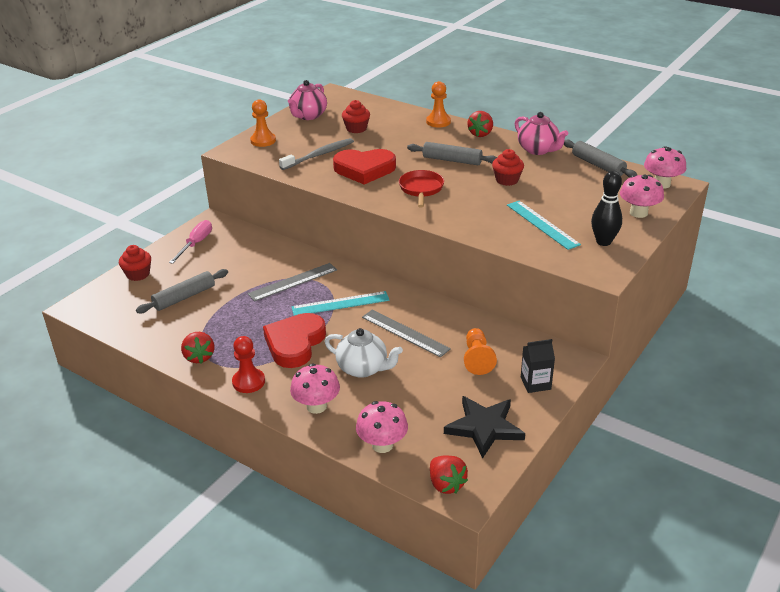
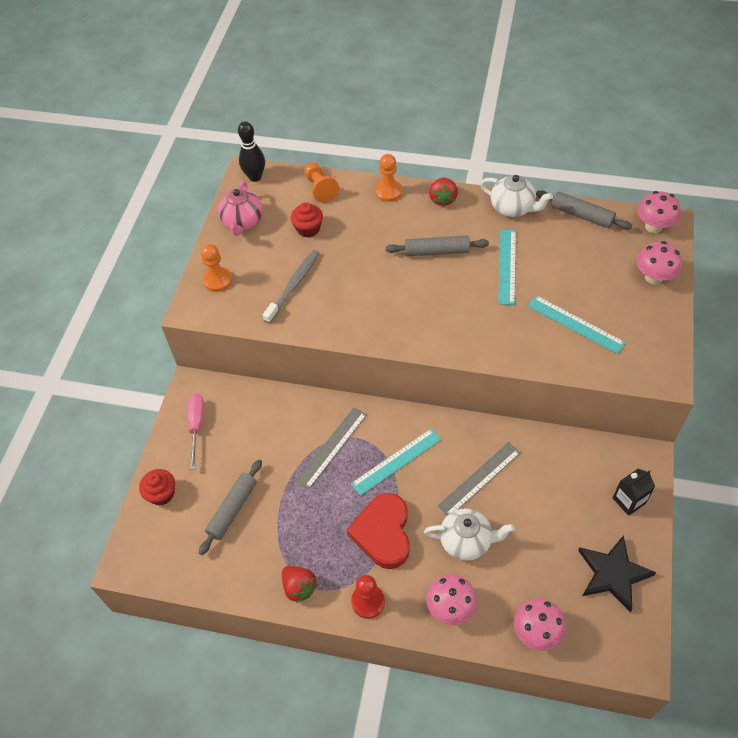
camera: 20 degrees left, 20 degrees up
(364, 169) = (355, 295): red heart -> none
(405, 333) = (479, 479): grey ruler -> grey ruler turned 60 degrees counterclockwise
(421, 189) = (431, 308): red pan -> none
(446, 484) = (616, 656): red strawberry -> none
(477, 359) = (563, 489): orange pawn -> orange pawn (320, 188)
(507, 180) = (507, 266): red cupcake -> turquoise ruler
(538, 150) = (513, 208): pink teapot -> white teapot
(603, 242) = (643, 331): black bowling pin -> black bowling pin (255, 177)

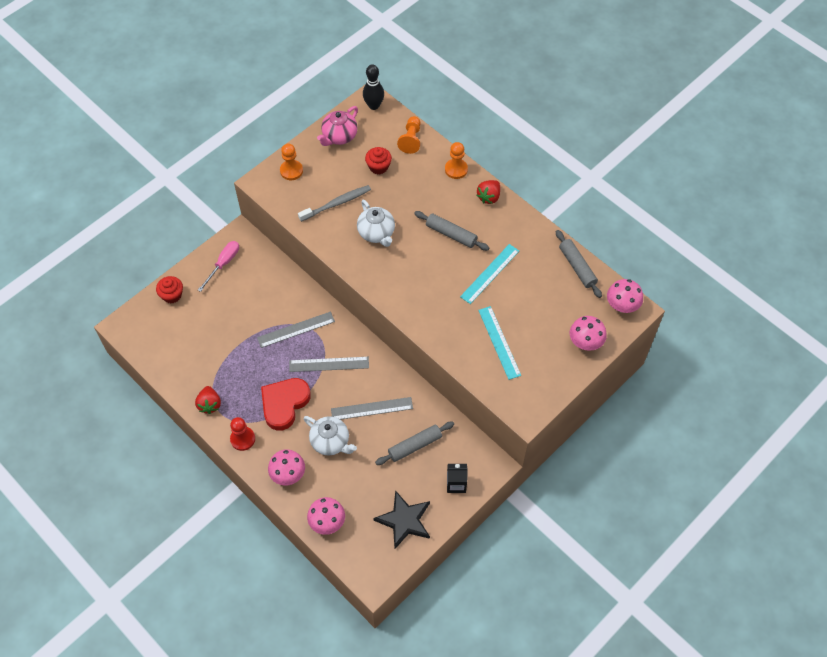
camera: 30 degrees right, 5 degrees up
(232, 509) = (206, 332): grey rolling pin -> grey rolling pin (415, 446)
(396, 461) = (329, 364): turquoise ruler -> grey ruler
(513, 208) = (532, 233): white teapot -> white teapot (376, 233)

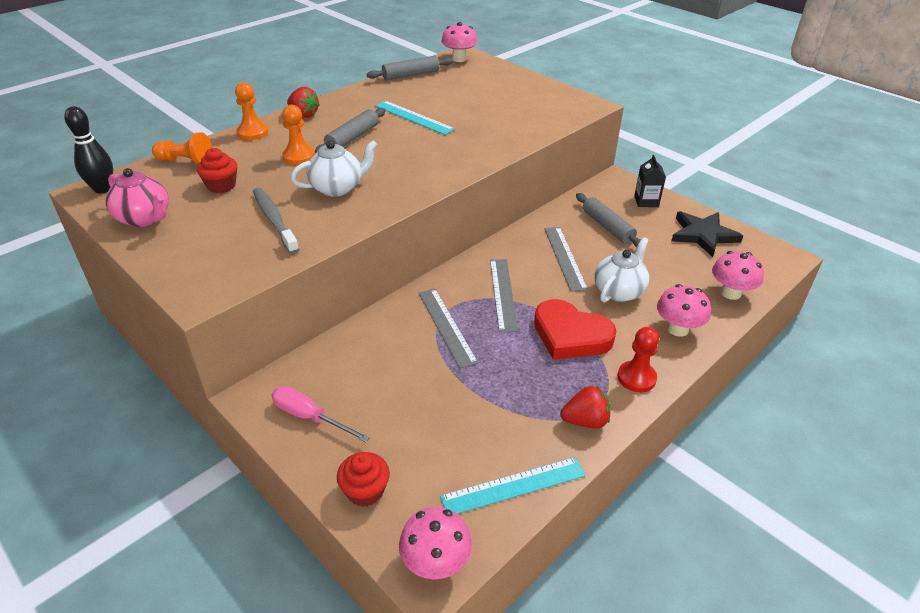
camera: 90 degrees left, 20 degrees down
(291, 171) = (190, 263): orange pawn -> orange pawn (299, 157)
(499, 342) = (505, 115): turquoise ruler -> turquoise ruler (513, 486)
(585, 342) = (502, 75): pink mushroom -> pink mushroom (435, 562)

